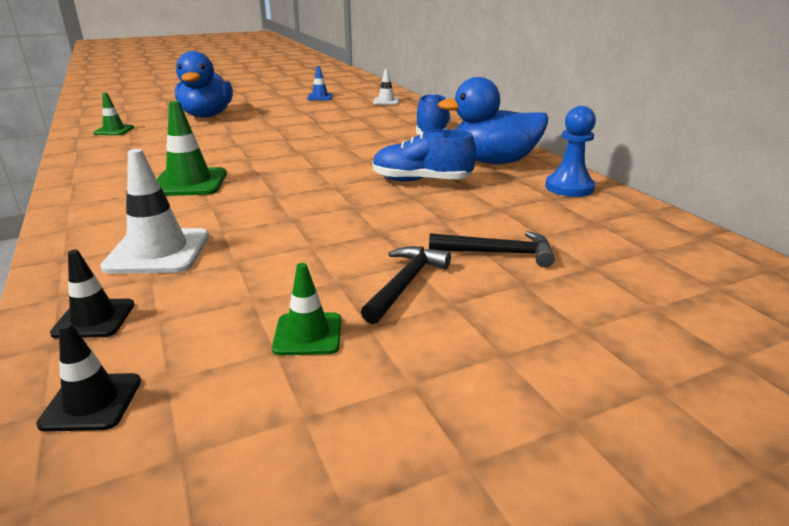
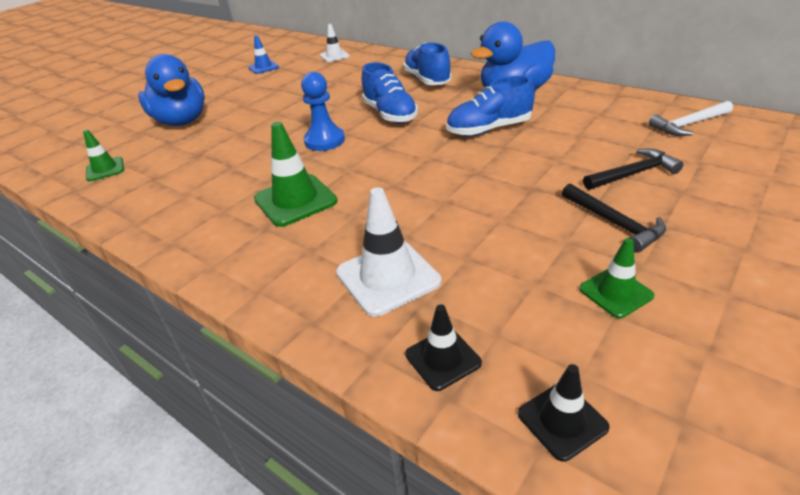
camera: 25 degrees left, 10 degrees up
(358, 149) = (390, 114): none -> blue shoe
(406, 283) = (614, 223): black hammer -> black hammer turned 150 degrees clockwise
(569, 187) = (598, 100): blue pawn -> blue pawn (324, 141)
(636, 233) = (688, 125): none -> white hammer

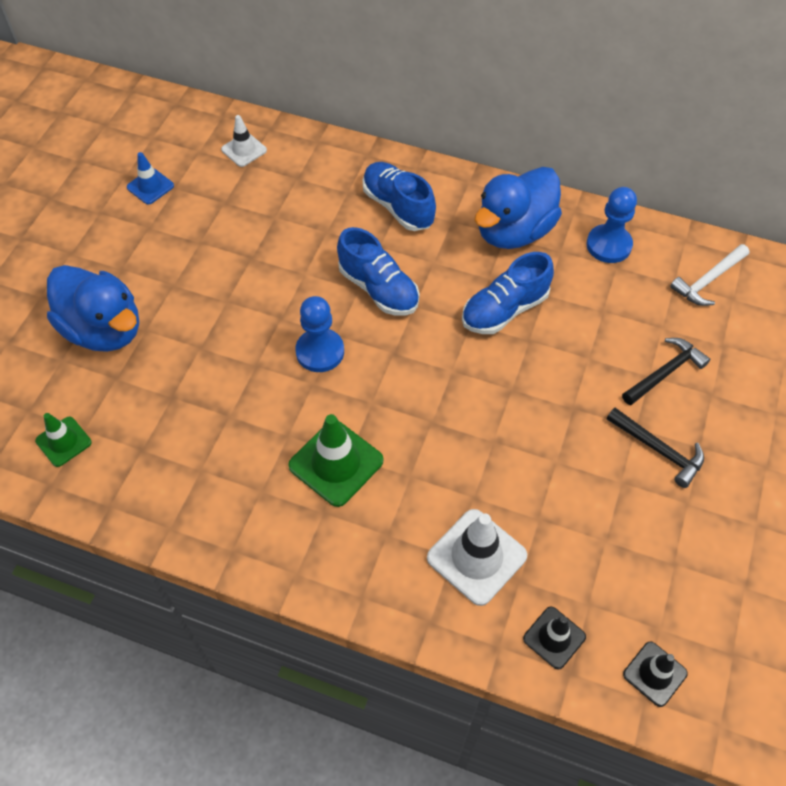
camera: 20 degrees left, 20 degrees up
(595, 103) = (608, 245): none -> blue pawn
(615, 292) = (672, 538): green traffic cone -> none

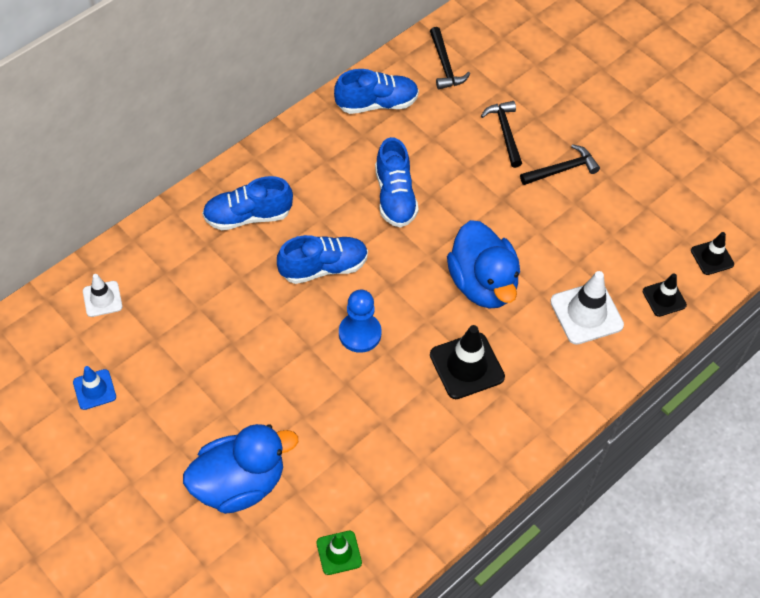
camera: 65 degrees left, 0 degrees up
(336, 463) = (467, 366): green traffic cone -> black traffic cone
(514, 231) = (325, 153): blue duck -> blue duck (482, 284)
(608, 245) = (377, 103): blue pawn -> blue shoe
(708, 280) = (444, 65): white hammer -> black hammer

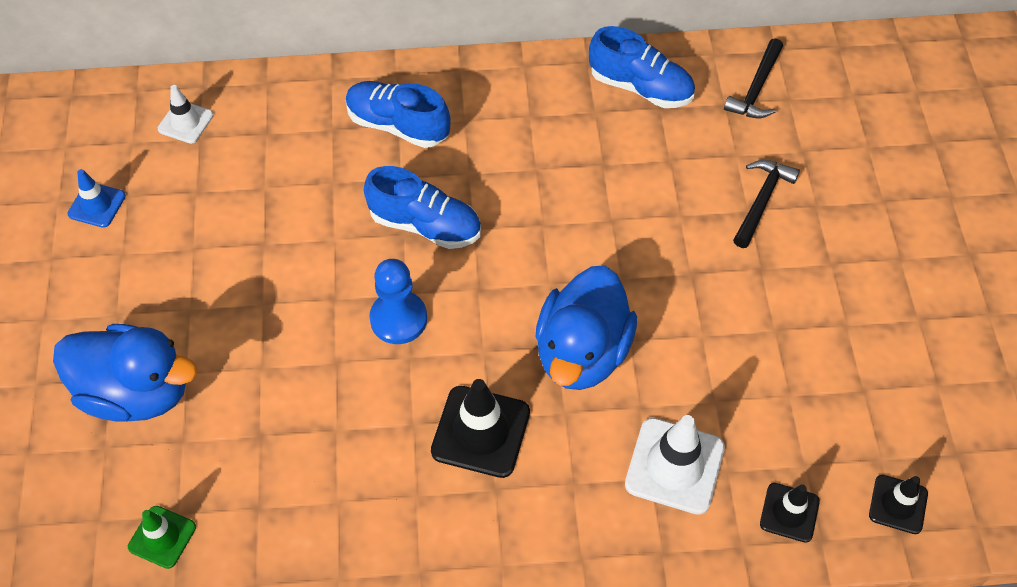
camera: 40 degrees right, 0 degrees up
(395, 196) = (570, 197): blue shoe -> none
(562, 170) = (794, 283): black hammer -> none

